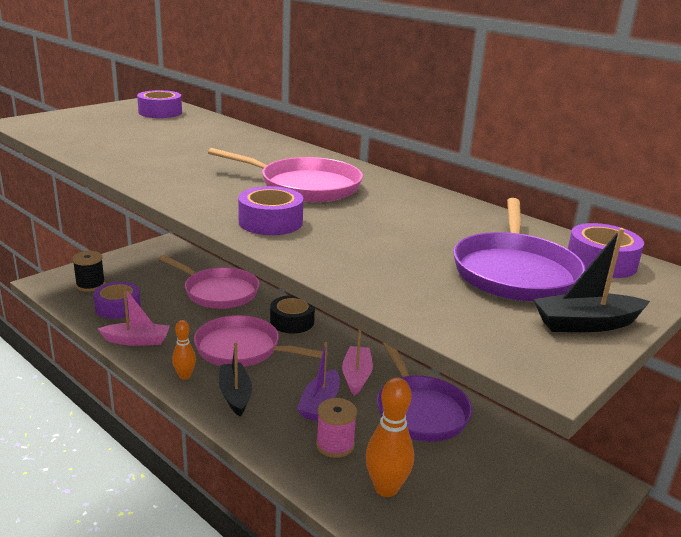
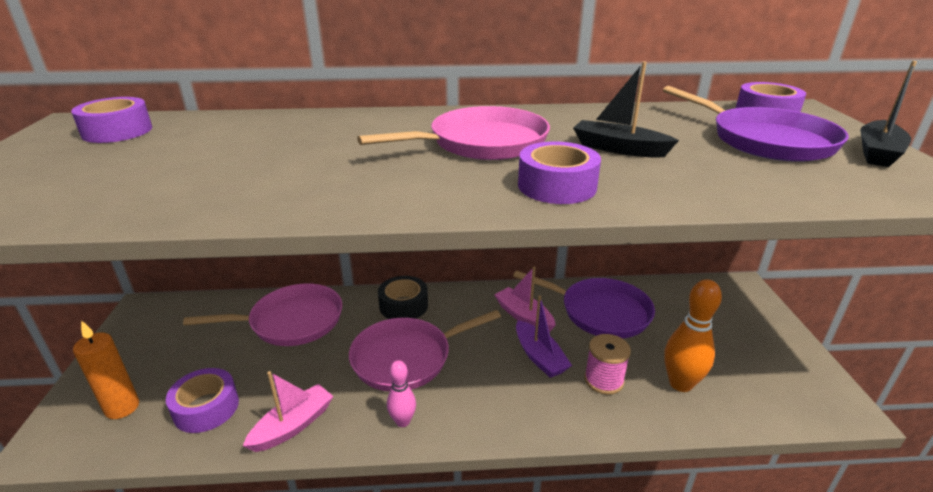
camera: 45 degrees left, 5 degrees up
(90, 285) = (122, 407): black spool -> orange candle
(185, 376) = (403, 421): orange bowling pin -> pink bowling pin
(235, 395) = (473, 402): black boat -> black boat (619, 149)

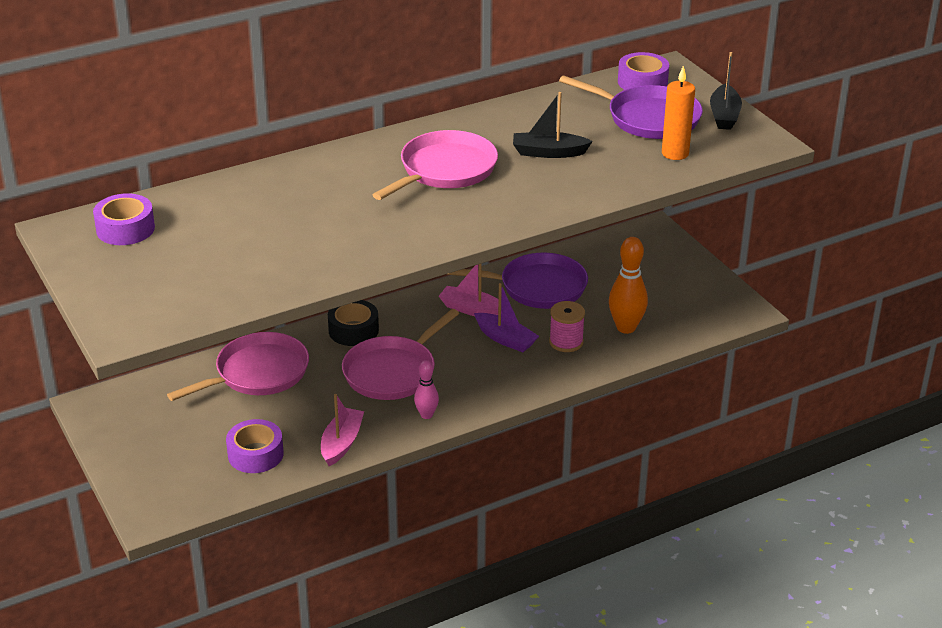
camera: 25 degrees left, 5 degrees up
(122, 407) = (181, 475): orange candle -> orange candle (675, 153)
(557, 186) = (526, 199): purple tape -> none

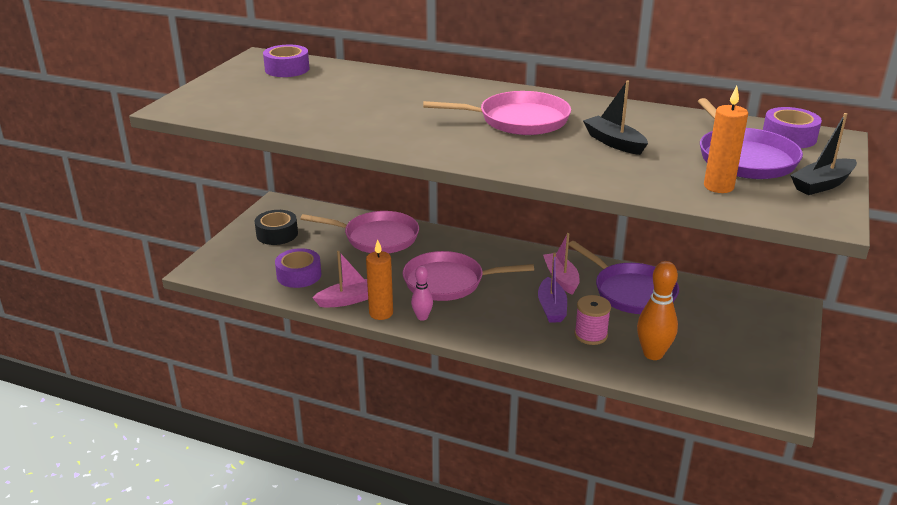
camera: 50 degrees right, 5 degrees down
(353, 330) = (468, 247): black tape -> black tape (277, 234)
(389, 435) = (381, 313): none -> orange candle

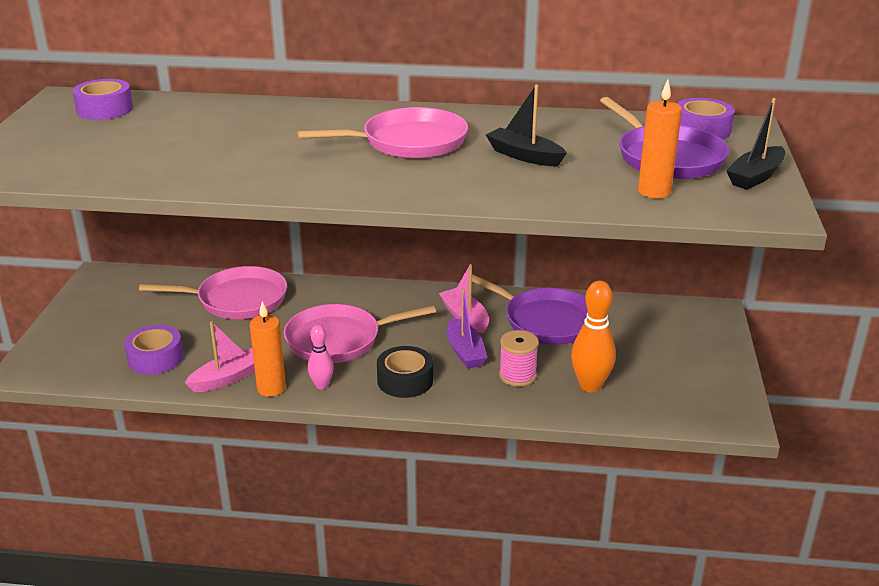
camera: 15 degrees left, 0 degrees up
(277, 234) = (111, 312): black tape -> black tape (405, 380)

